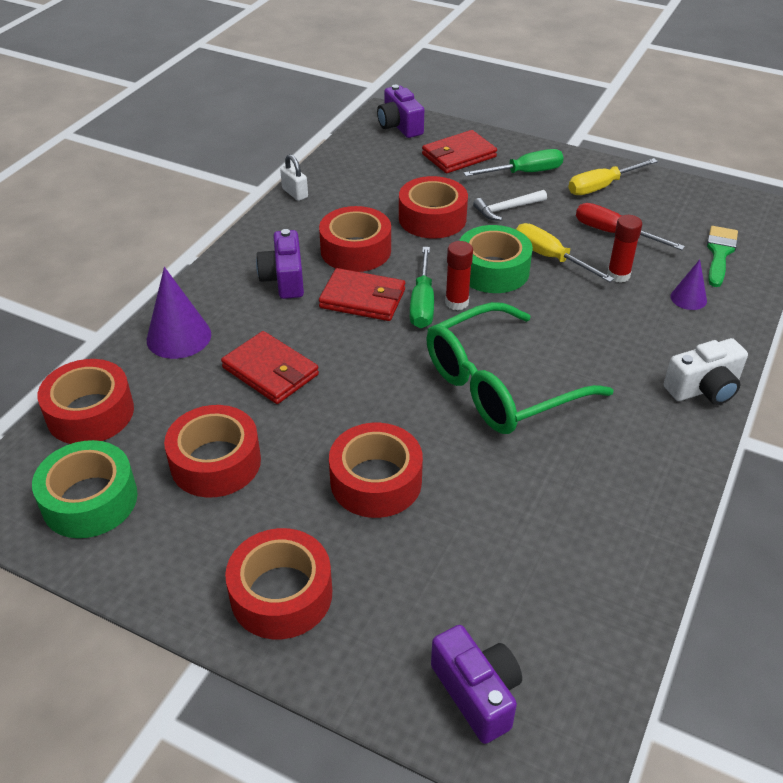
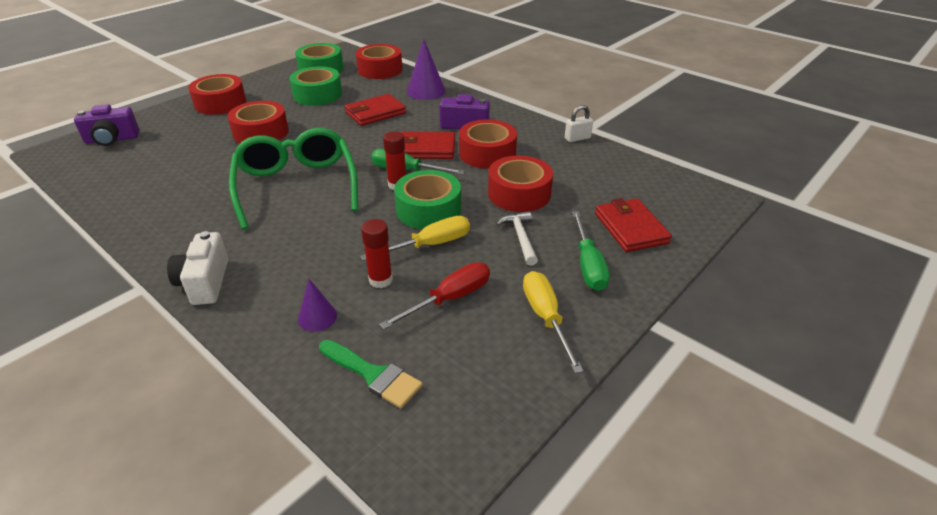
camera: 105 degrees right, 5 degrees down
(215, 462) = (317, 95): red tape -> green tape
(362, 299) = (426, 149): red wallet -> red wallet turned 60 degrees clockwise
(399, 126) = (696, 203): purple camera -> none

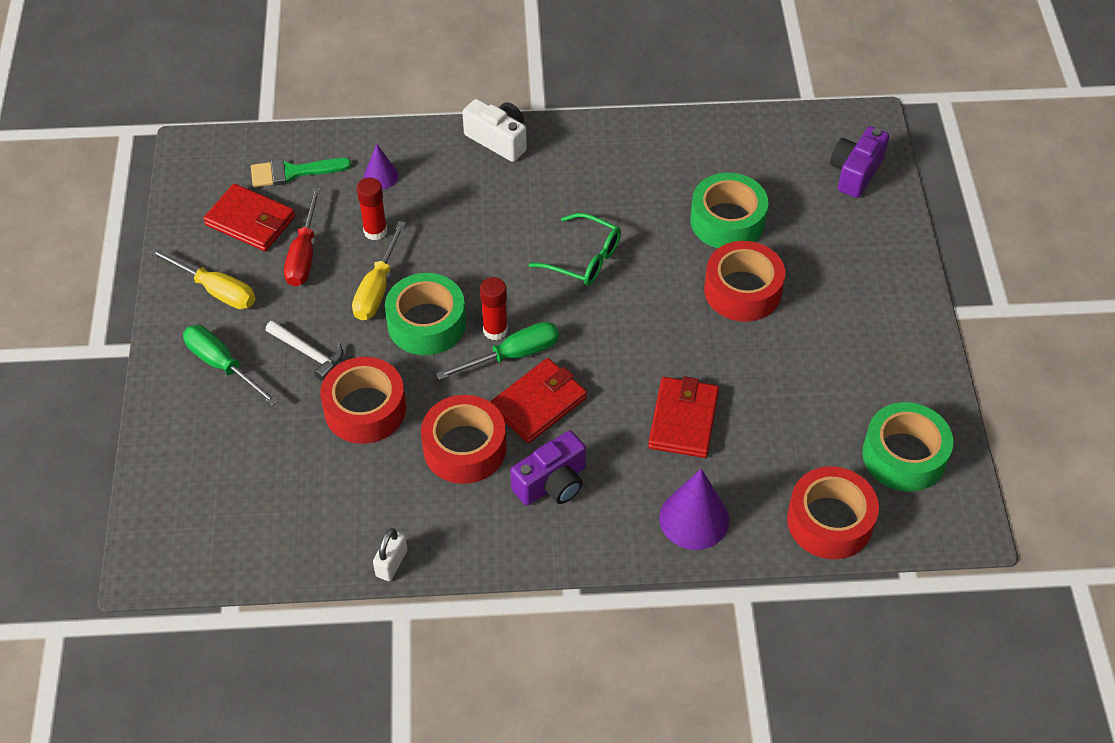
camera: 135 degrees right, 15 degrees up
(220, 103) = (875, 295): red tape -> none
(296, 186) = (584, 258): green glasses -> green glasses, size x0.56
(317, 95) = (805, 398): green tape -> green tape (727, 221)
(630, 228) = (215, 441): red wallet -> red wallet (250, 221)

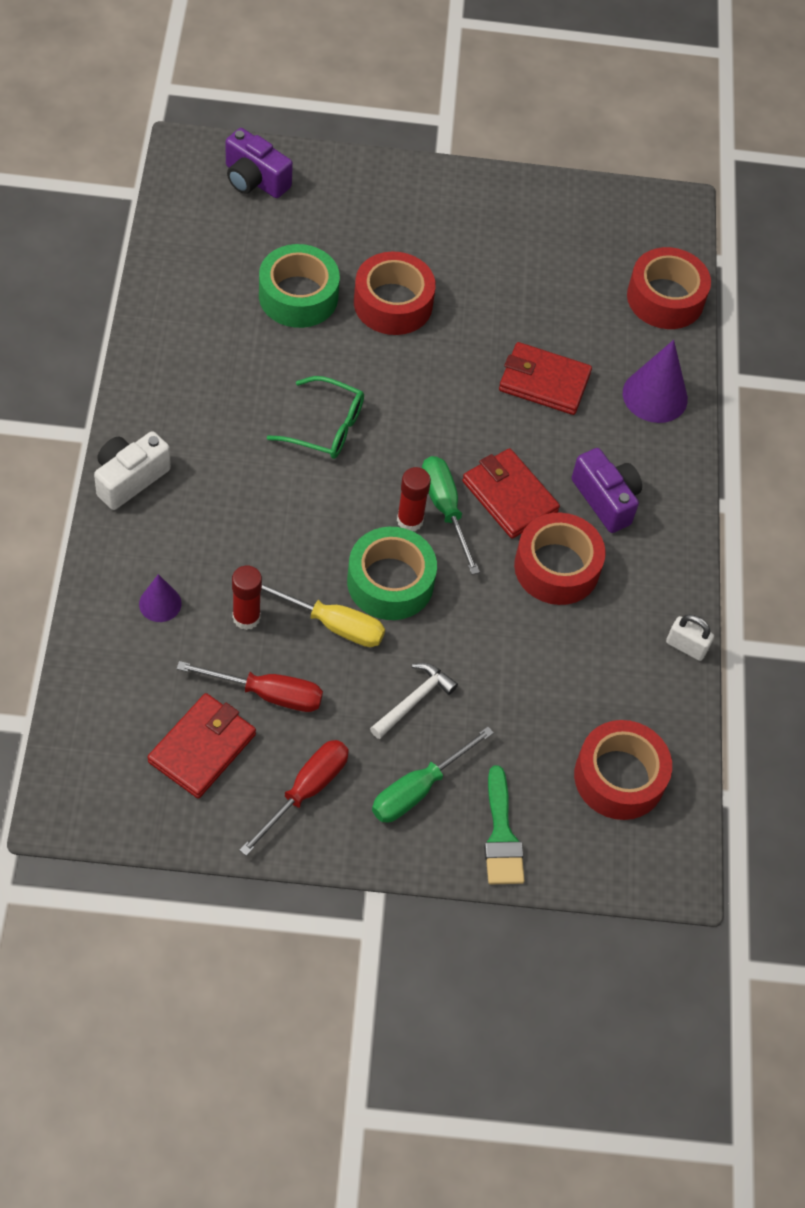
camera: 90 degrees left, 5 degrees up
(216, 290) = (305, 791): yellow screwdriver -> red screwdriver
(293, 172) = (131, 696): green brush -> green brush (501, 835)
(365, 409) = (497, 652): red tape -> red tape (619, 777)
(584, 258) = (325, 427): green glasses -> green glasses turned 75 degrees clockwise
(904, 455) = (601, 230): green tape -> none

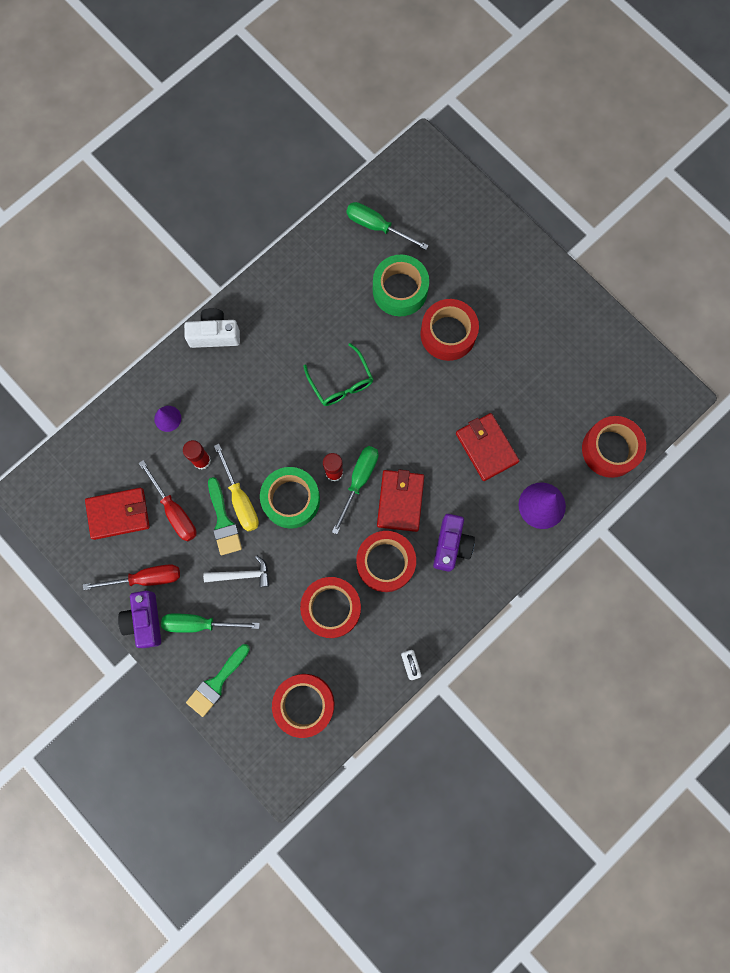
camera: 50 degrees right, 20 degrees up
(211, 252) = (377, 227): none -> green screwdriver
(255, 180) = (444, 196): purple camera -> purple camera (145, 620)
(336, 662) = (223, 521): none -> green brush
(546, 657) = (331, 608): none -> red tape

